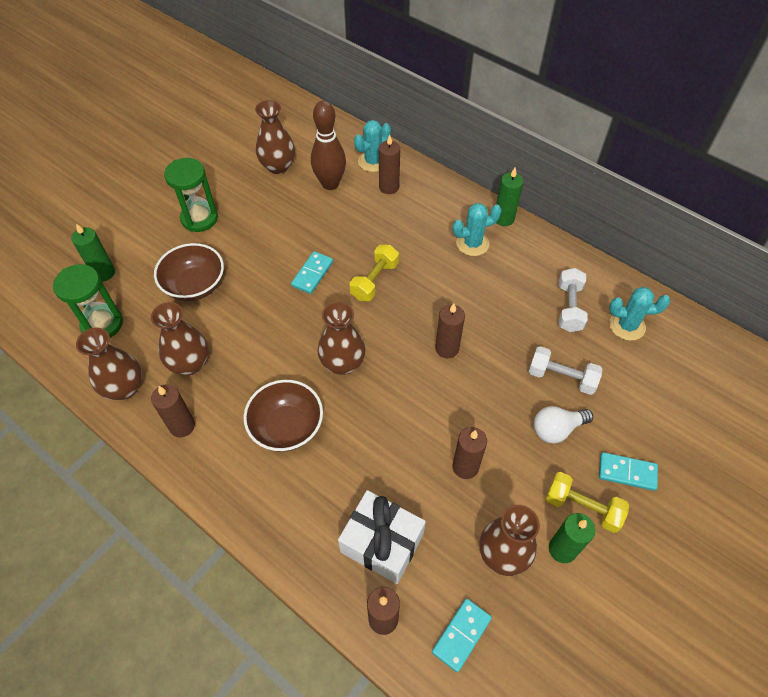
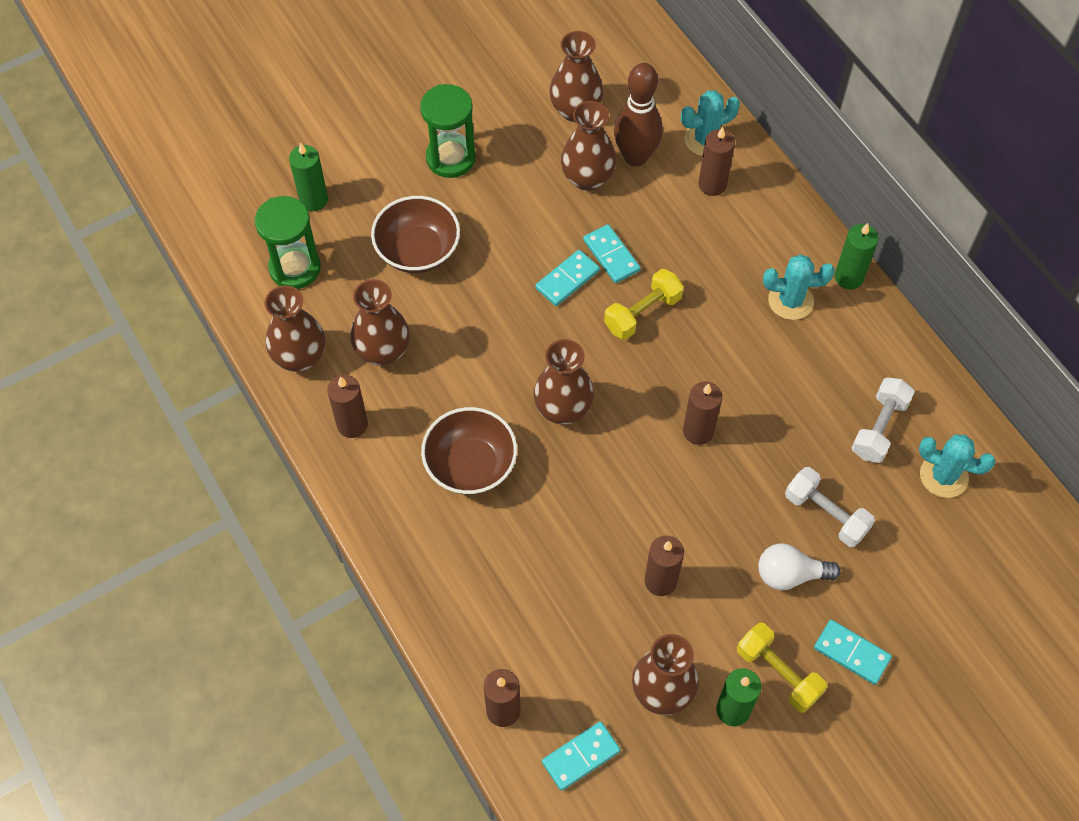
camera: 20 degrees right, 5 degrees up
(302, 205) = (587, 178): none -> brown vase
(338, 249) = (611, 255): none -> turquoise domino
(382, 543) = (531, 632): white gift -> none

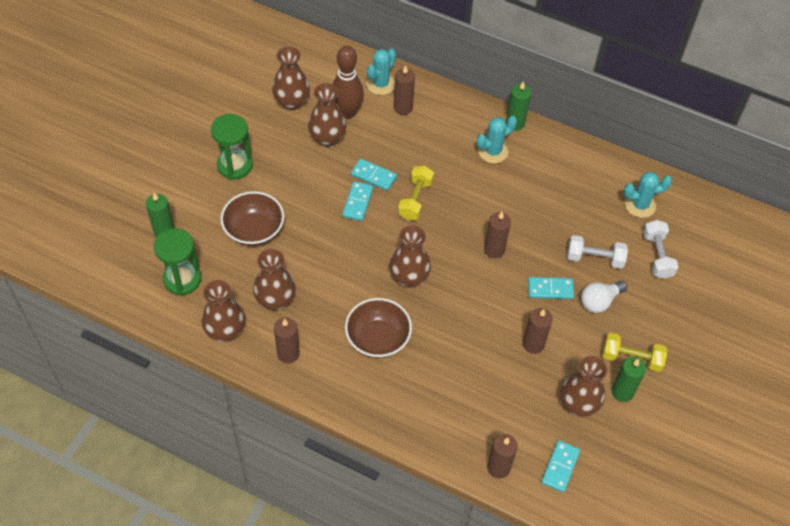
camera: 35 degrees left, 5 degrees down
(852, 653) = (661, 325): turquoise domino -> turquoise domino (550, 289)
(879, 428) = (589, 197): white dumbbell -> white dumbbell (657, 255)

